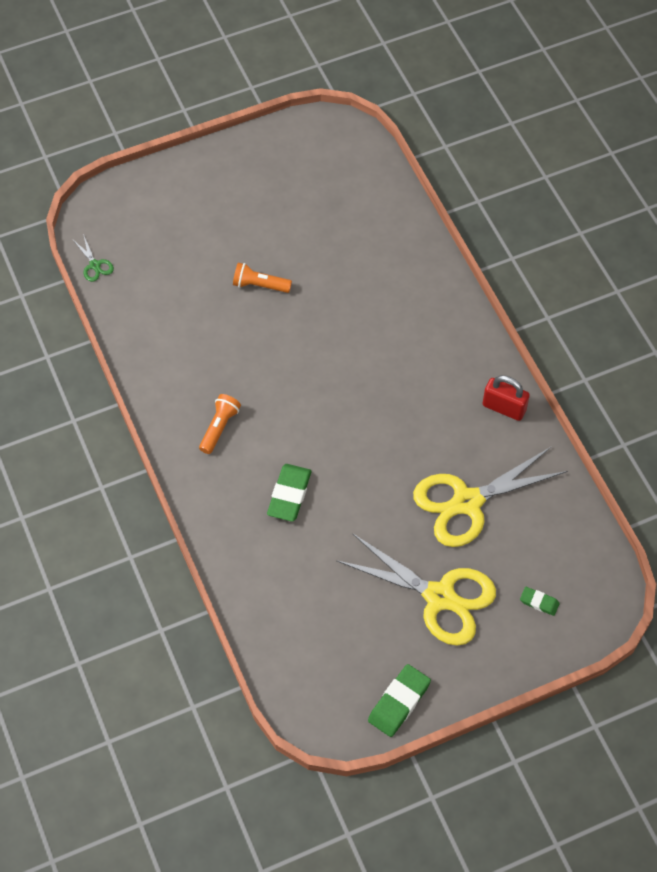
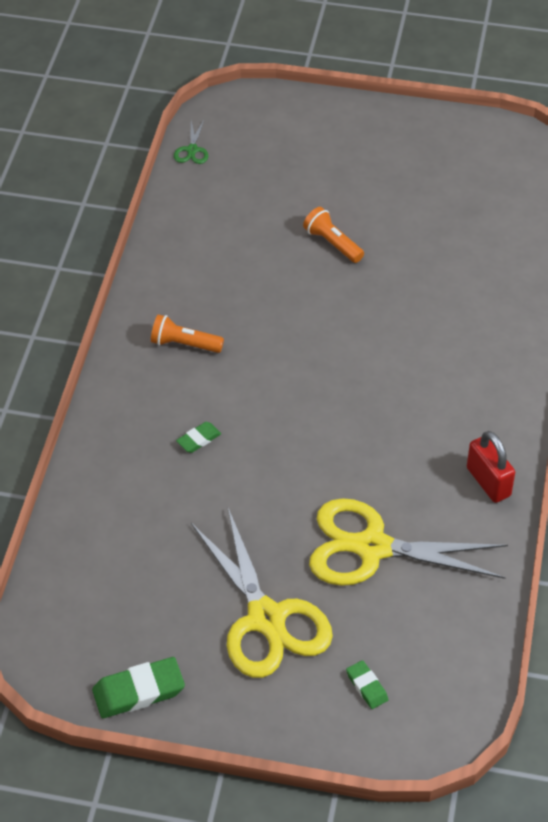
camera: 35 degrees right, 10 degrees down
(219, 427) = (184, 344): orange flashlight -> orange flashlight turned 135 degrees counterclockwise
(289, 495) = (198, 439): green eraser -> green eraser, size x0.56

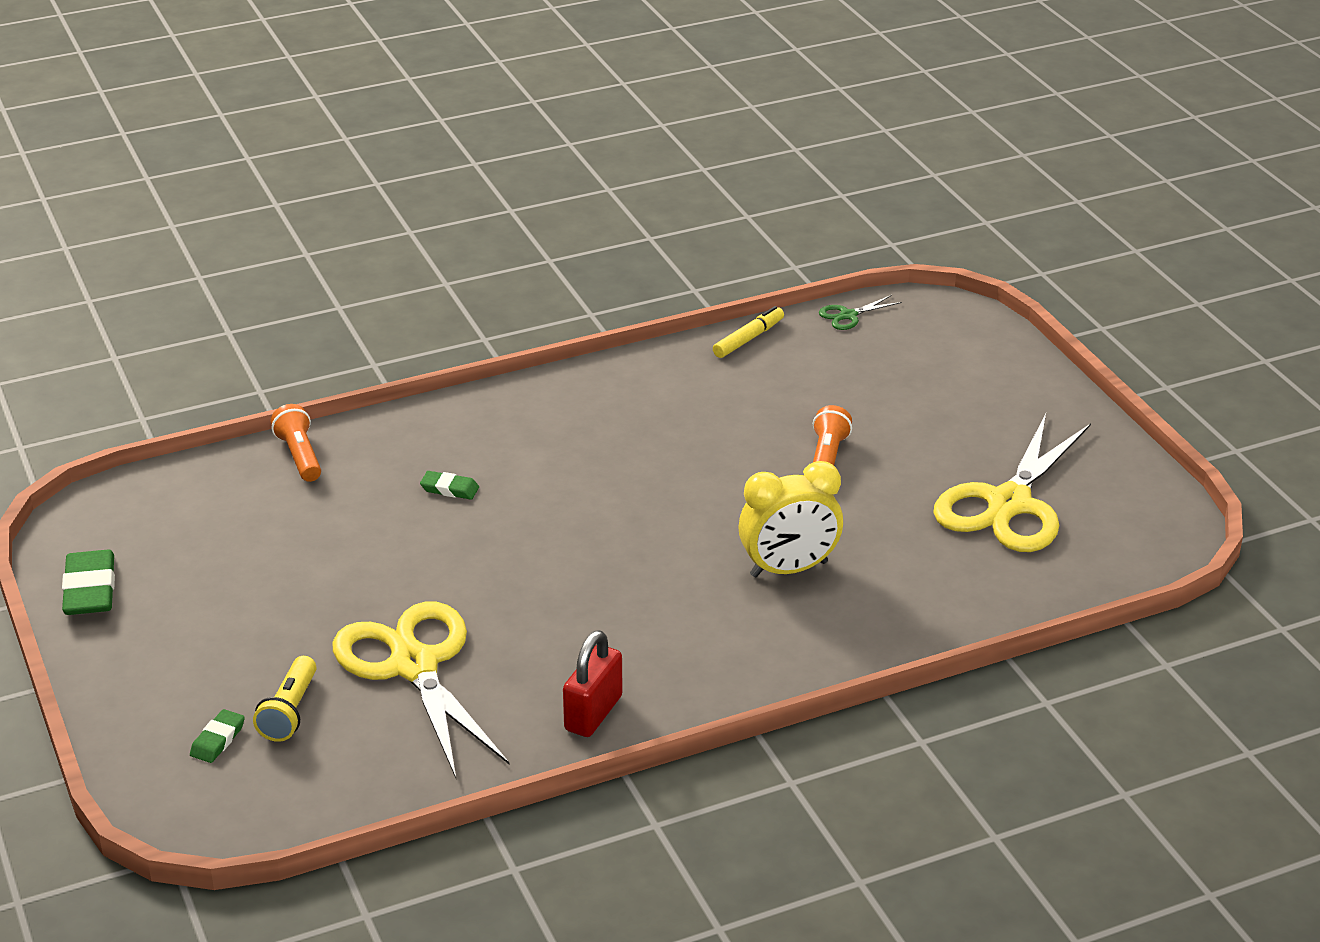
camera: 55 degrees right, 15 degrees down
(138, 691) = (90, 589): green eraser -> green eraser turned 45 degrees clockwise
(171, 208) = (748, 339): none -> yellow marker
(184, 344) = (569, 426): orange flashlight -> orange flashlight (299, 456)
(266, 619) = (251, 632): yellow scissors -> yellow scissors (1009, 504)
(368, 634) = (290, 712): none -> yellow flashlight
(426, 321) = (789, 569): none -> yellow clock

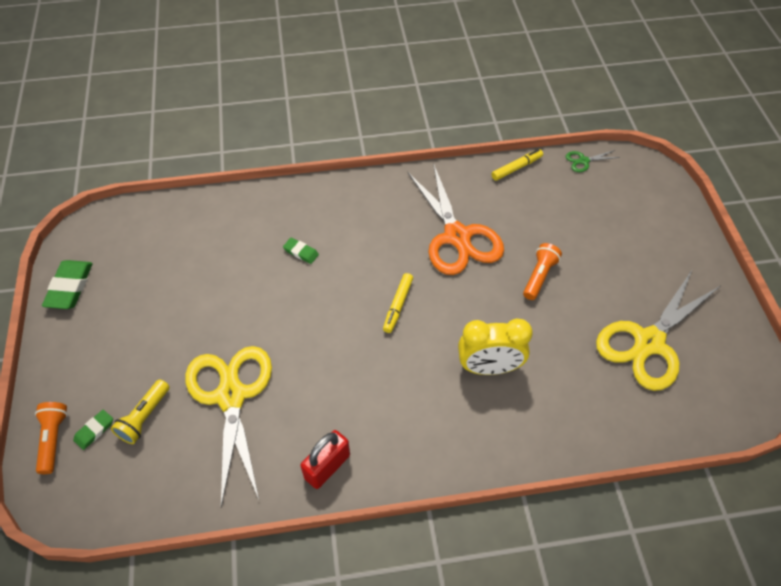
camera: 15 degrees right, 20 degrees up
(299, 456) = (224, 207): orange flashlight -> orange flashlight (53, 439)
(627, 524) = (398, 305): none -> yellow marker
(686, 433) = (457, 236): none -> orange scissors

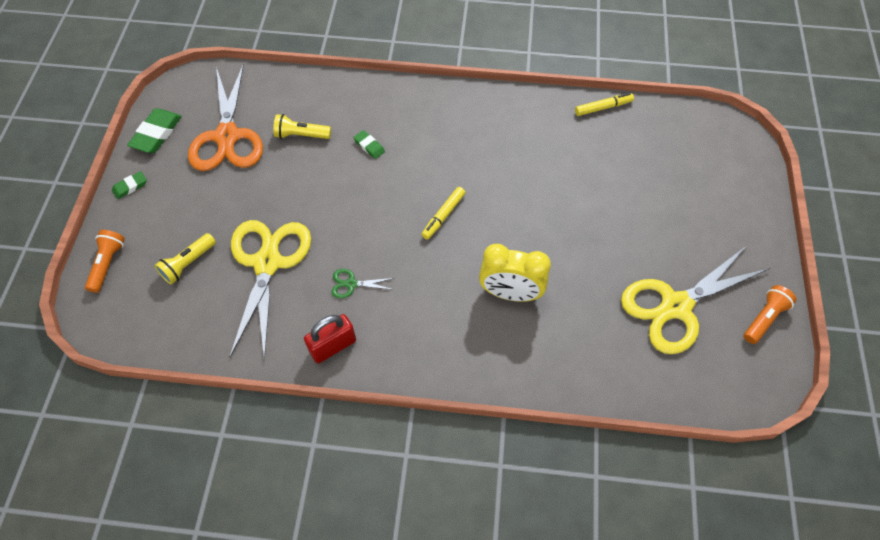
camera: 15 degrees right, 5 degrees up
(94, 430) = (143, 265): green eraser -> green eraser (130, 186)
(227, 256) = (301, 135): none -> yellow flashlight
(457, 236) = (521, 163): orange scissors -> orange scissors (227, 137)
(539, 276) = (588, 218): orange flashlight -> orange flashlight (764, 318)
(583, 161) = (674, 114): green scissors -> green scissors (351, 284)

